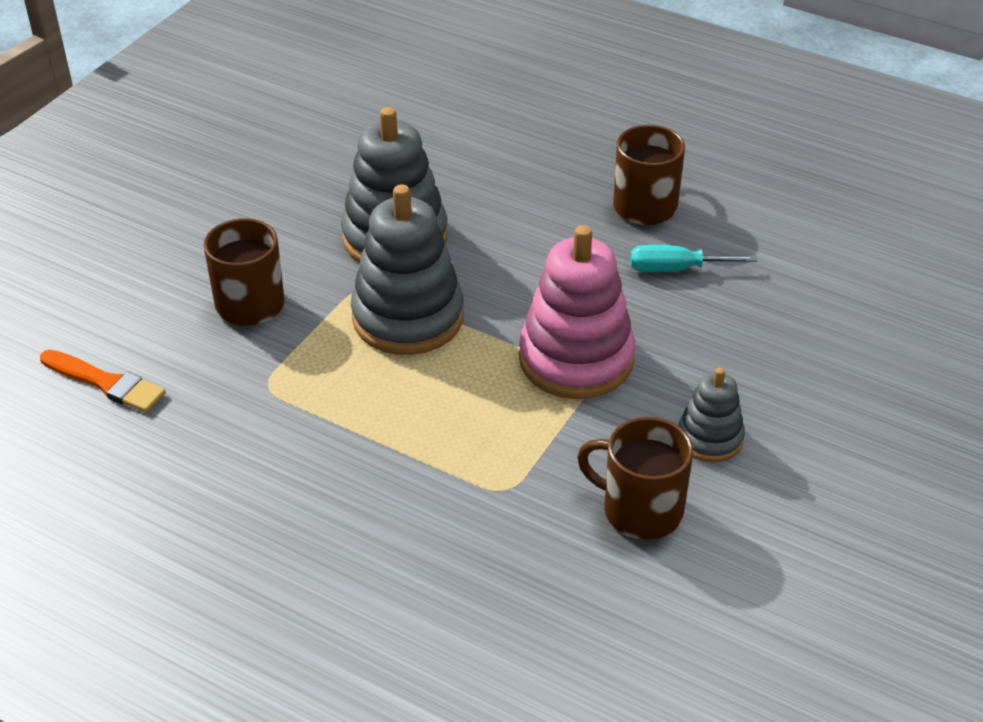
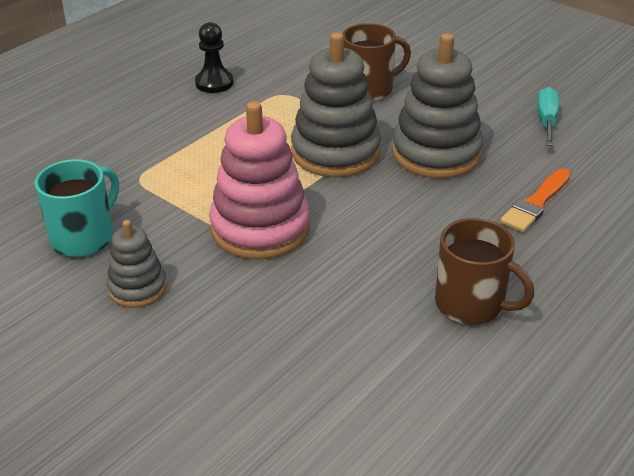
camera: 100 degrees right, 5 degrees down
(106, 383) = (304, 42): orange brush -> orange brush (536, 203)
(240, 463) = (214, 83): none -> black pawn
(640, 510) = (84, 237): brown mug -> turquoise mug
(675, 269) = (365, 307): turquoise screwdriver -> turquoise screwdriver (546, 120)

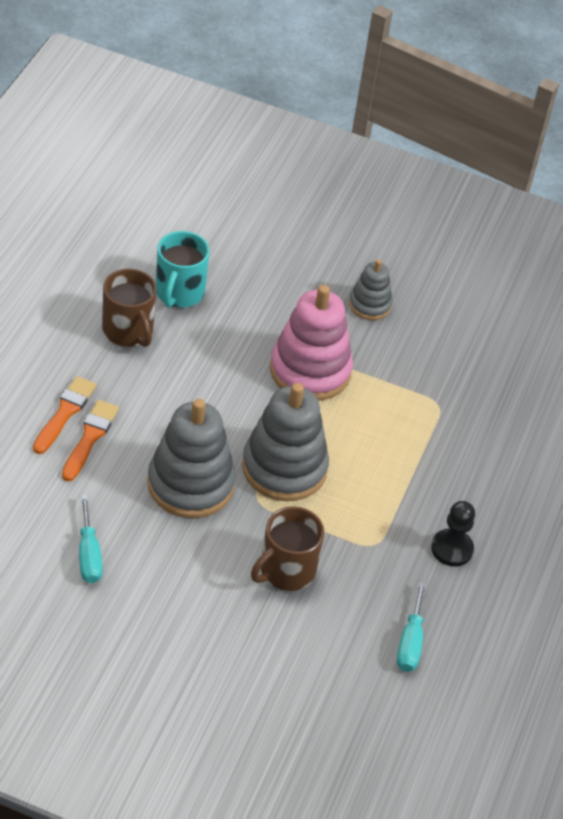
camera: 155 degrees right, 10 degrees up
(84, 237) = (438, 339): turquoise mug -> turquoise mug (179, 292)
(289, 43) = (410, 642): none -> turquoise screwdriver
(471, 304) = (128, 331): brown mug -> brown mug turned 135 degrees counterclockwise
(563, 229) = (65, 413): none -> orange brush

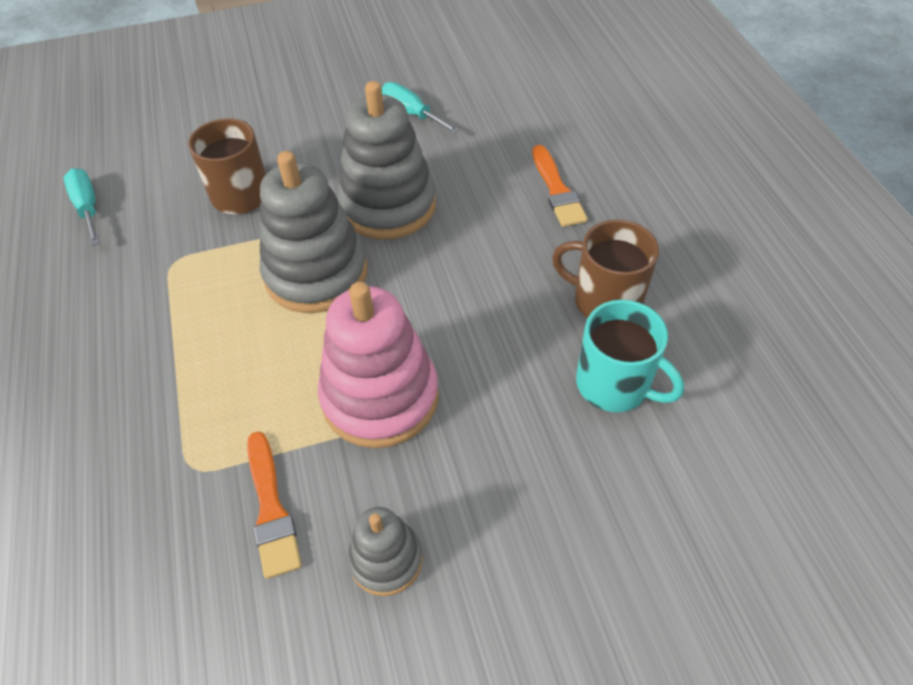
camera: 150 degrees right, 5 degrees up
(90, 438) = (512, 186): orange brush -> orange brush (271, 509)
(179, 292) = (614, 384): turquoise mug -> turquoise mug turned 150 degrees clockwise
(452, 549) = (86, 307): black pawn -> none

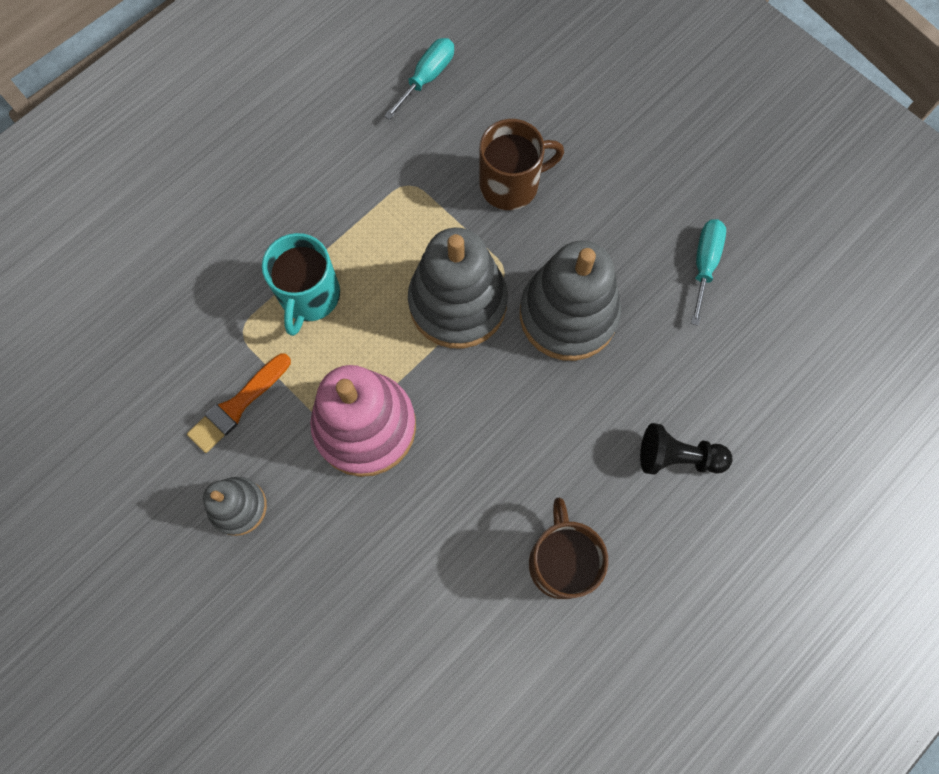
camera: 60 degrees right, 20 degrees up
(557, 190) = (677, 457): orange brush -> black pawn
(614, 384) = (472, 608): turquoise mug -> turquoise mug (309, 296)

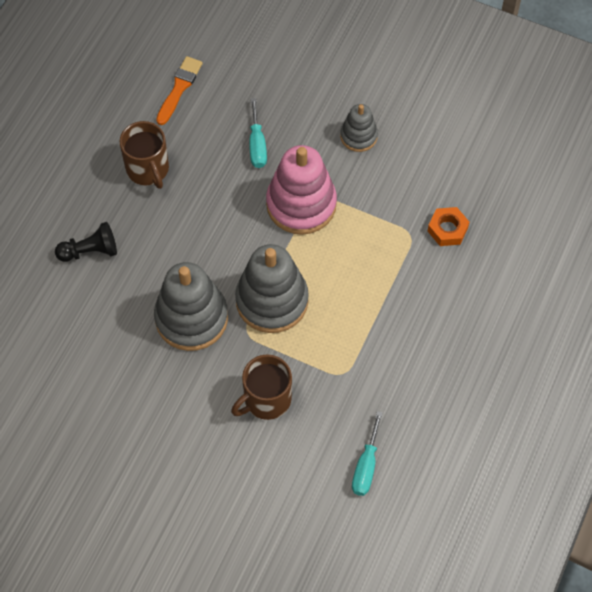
camera: 160 degrees right, 10 degrees down
(191, 321) = (447, 229): none -> orange nut
(238, 405) = (389, 190): orange brush -> orange brush (179, 88)
(309, 296) = (376, 271): turquoise mug -> none
(704, 264) = (103, 386): turquoise screwdriver -> turquoise screwdriver (257, 145)

